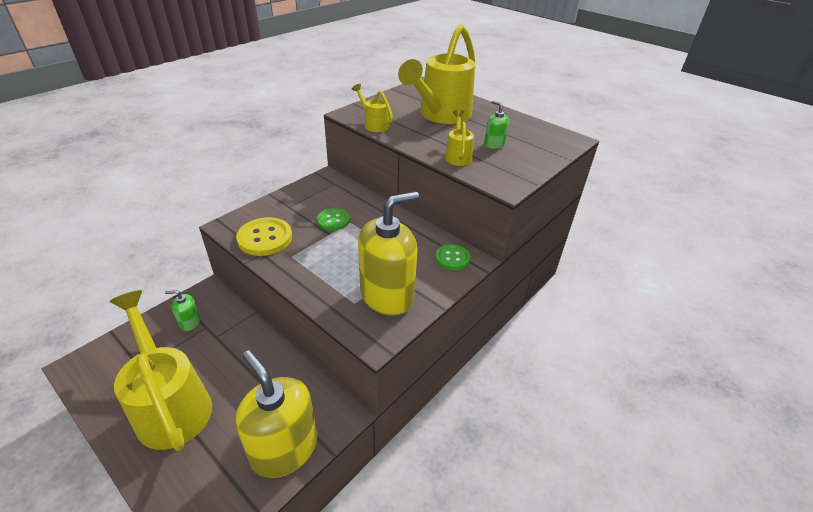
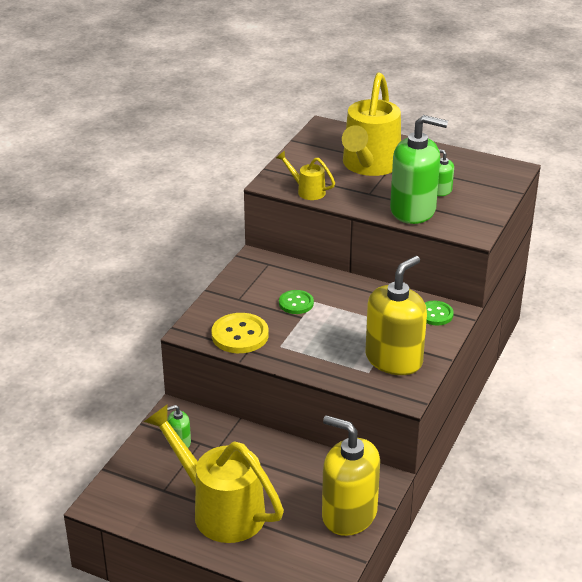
camera: 15 degrees left, 5 degrees down
(458, 155) = (413, 210): yellow watering can -> green soap dispenser

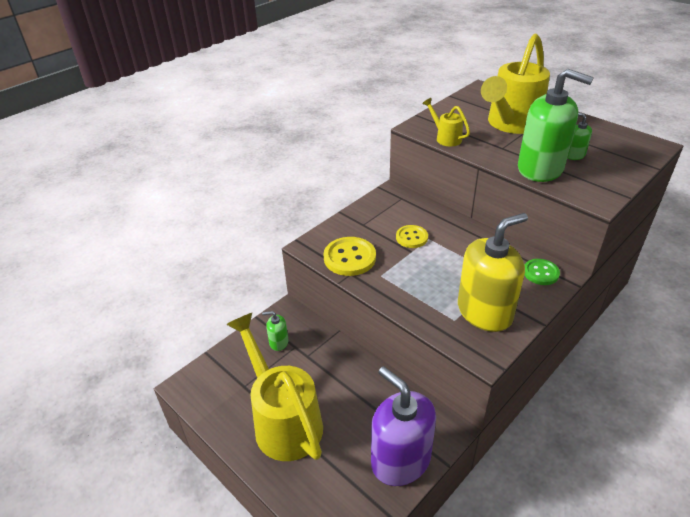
camera: 20 degrees right, 5 degrees up
(296, 303) = (411, 237): green button -> yellow button
(349, 514) = (400, 460): yellow soap dispenser -> purple soap dispenser

